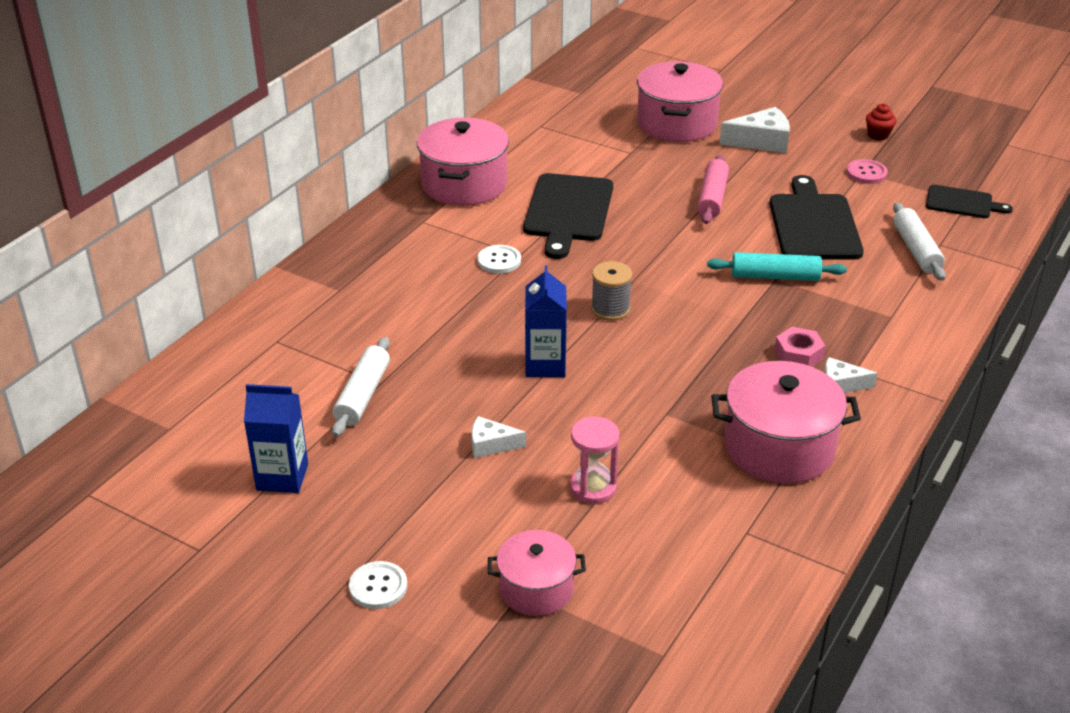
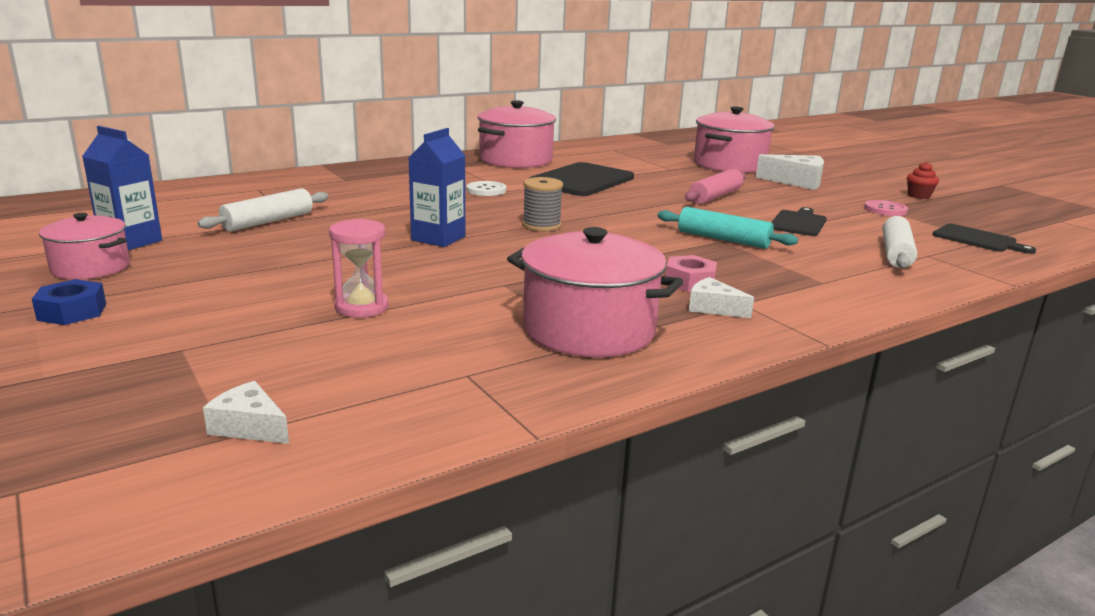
camera: 25 degrees right, 15 degrees down
(378, 587) = (72, 312): white button -> blue nut
(491, 445) = (318, 264): white cheese -> white cheese (249, 427)
(536, 589) = (195, 351): pink pot -> pink pot (90, 268)
(813, 224) = (798, 223): black cutting board -> black cutting board, size x0.57

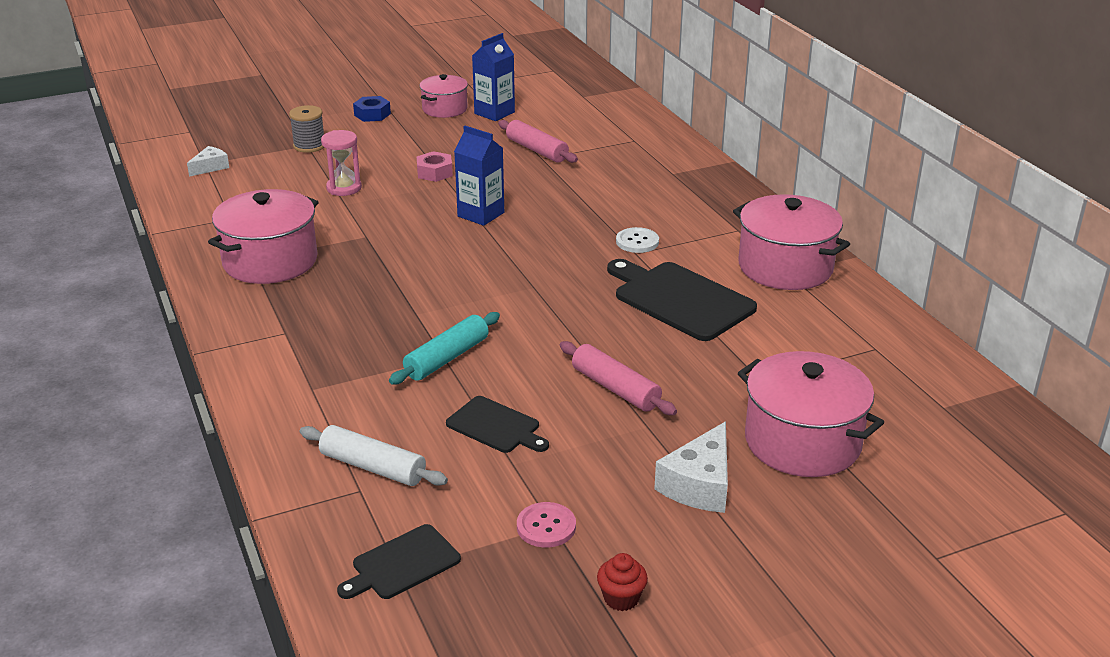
camera: 100 degrees right, 10 degrees up
(268, 221) = (537, 150): white rolling pin -> pink rolling pin
(541, 225) = (509, 262): grey spool -> grey spool (309, 146)
(689, 282) = (339, 316): pink nut -> pink nut (434, 172)
(713, 308) = (282, 317): white cheese -> none

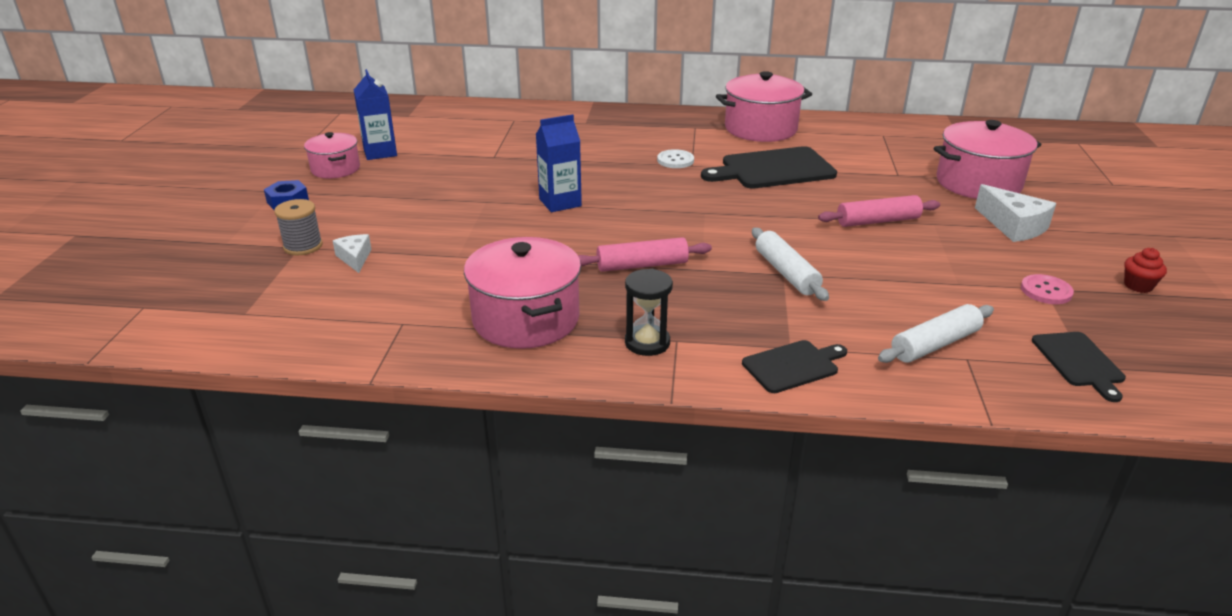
camera: 60 degrees left, 0 degrees up
(210, 167) = (260, 311): white cheese -> white cheese (355, 258)
(272, 320) = (647, 342): none -> black hourglass
(344, 188) = (424, 249): pink hourglass -> none
(434, 172) = (455, 202): pink nut -> none
(447, 358) = (786, 273): turquoise rolling pin -> white rolling pin
(496, 426) = (902, 277): black cutting board -> black cutting board (793, 366)
(537, 150) = (477, 154): pink rolling pin -> pink rolling pin (642, 265)

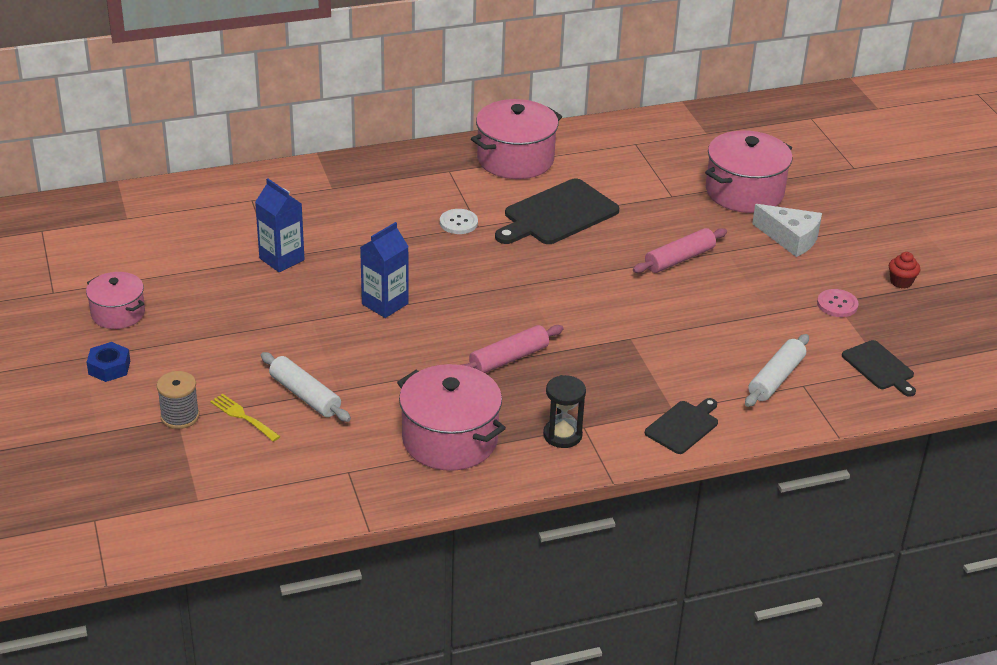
camera: 25 degrees left, 5 degrees up
(355, 258) = (243, 417): white cheese -> yellow fork
(380, 152) = (145, 279): blue carton -> blue carton (281, 259)
(786, 273) = (632, 336): white rolling pin -> white rolling pin (305, 395)

